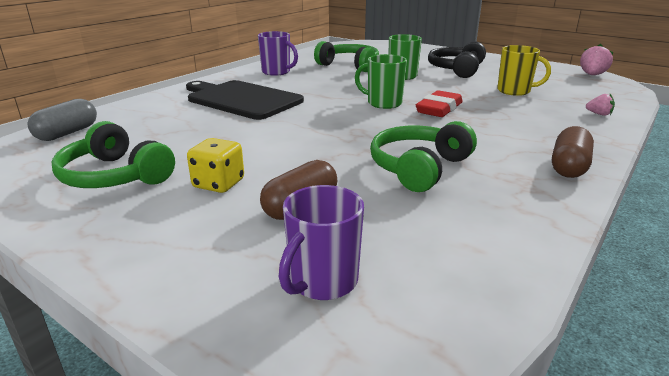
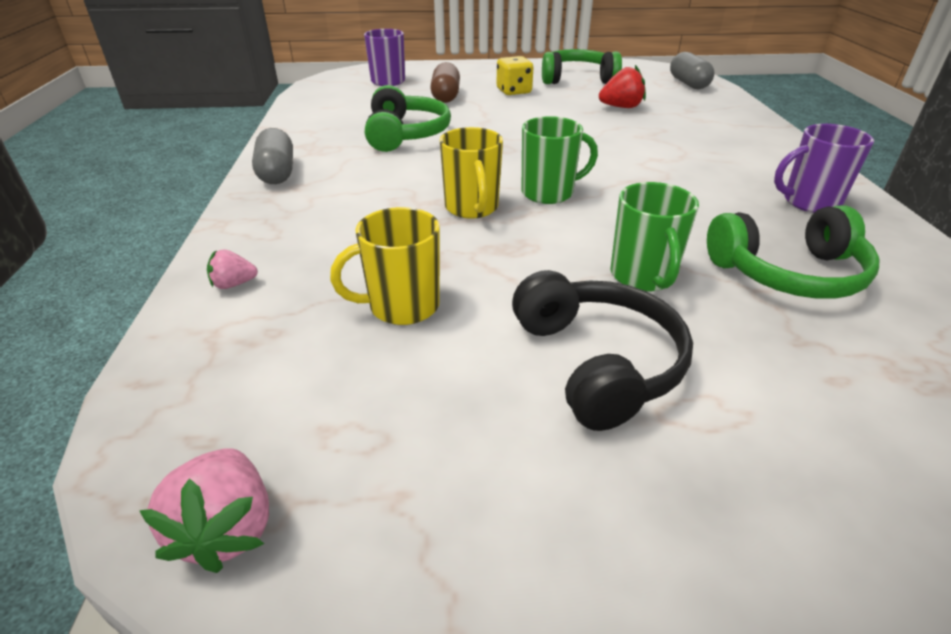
camera: 140 degrees right, 10 degrees up
(192, 132) = (621, 107): none -> red strawberry
(241, 99) = (691, 145): black cutting board -> none
(439, 109) = (472, 208): red eraser -> yellow mug
(569, 167) = (277, 173): brown capsule -> grey capsule

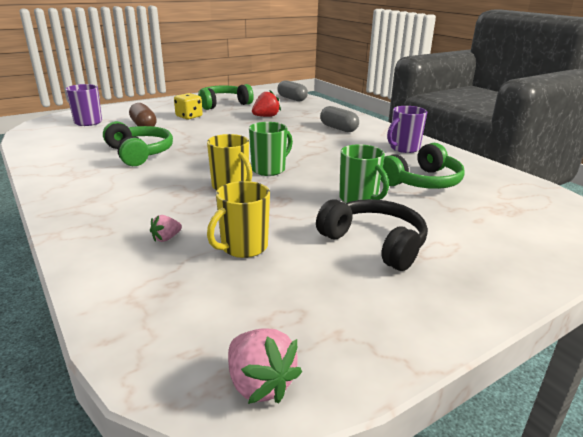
camera: 30 degrees left, 10 degrees down
(234, 284) = (111, 266): pink strawberry -> pink strawberry (166, 238)
(277, 173) = (64, 194): grey capsule -> grey capsule (338, 128)

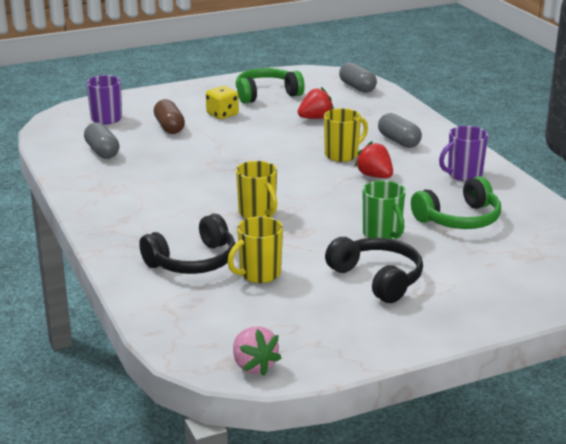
camera: 10 degrees right, 0 degrees up
(79, 144) = (102, 151): none -> grey capsule
(140, 153) = (166, 167): green headphones -> none
(166, 238) = (193, 261): pink strawberry -> black headphones
(269, 169) = (301, 195): green mug -> none
(296, 139) = (342, 155): none -> yellow mug
(330, 152) = (375, 176): none -> red strawberry

